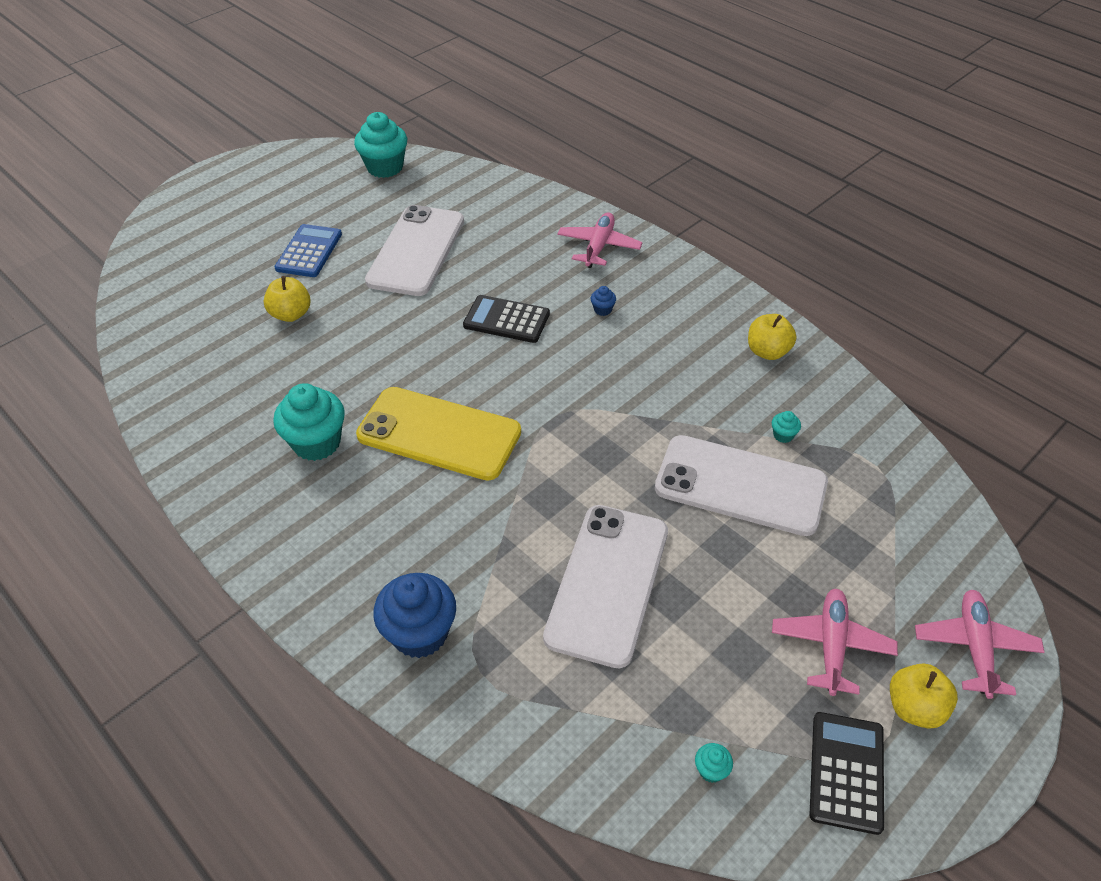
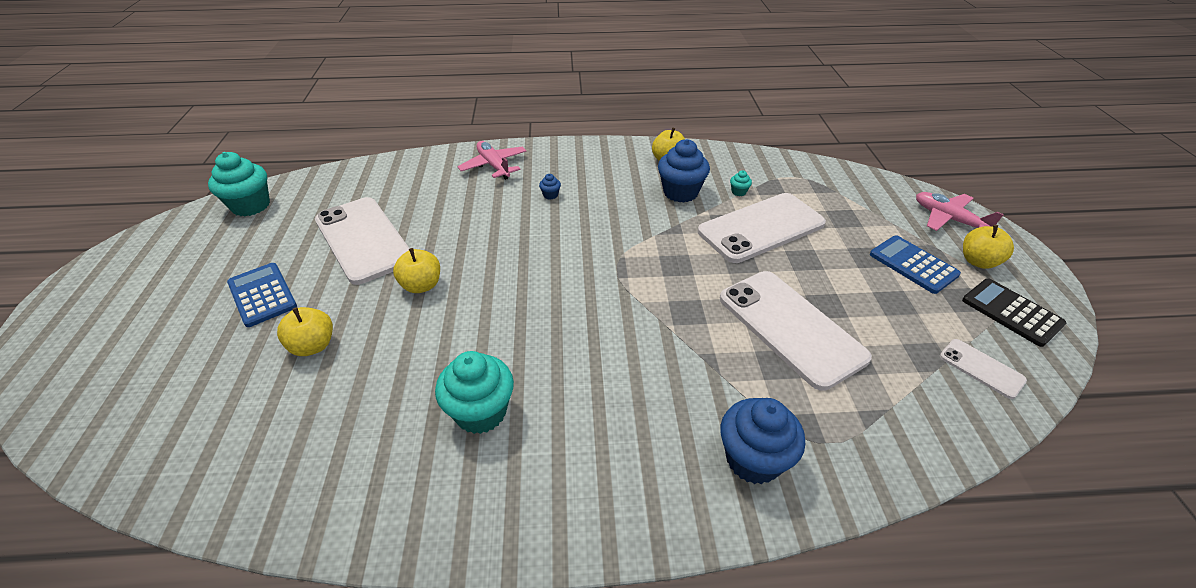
camera: 50 degrees left, 5 degrees down
(403, 319) = (421, 285): none -> yellow apple
(439, 434) = (562, 332): yellow phone -> none
(506, 320) = (499, 238): black calculator -> none
(711, 770) = (981, 368): turquoise cupcake -> white phone
(723, 392) = (680, 192): none -> blue cupcake
(831, 645) = (913, 265): pink plane -> blue calculator

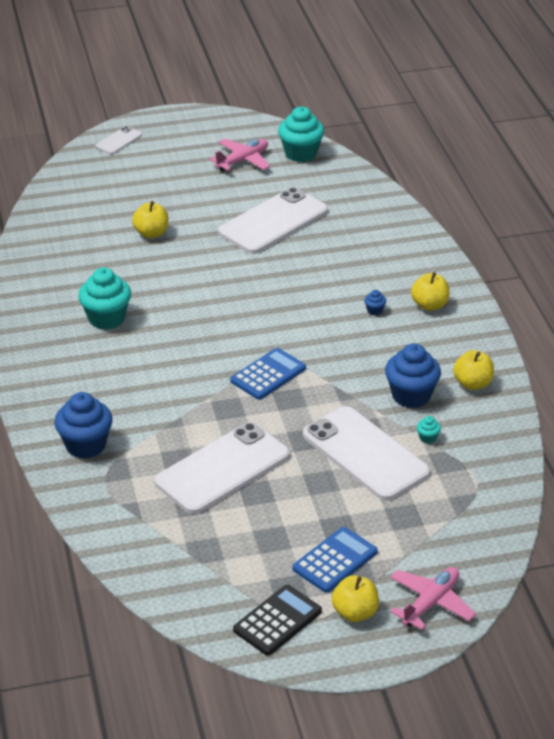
camera: 80 degrees right, 5 degrees down
(262, 295) = (196, 195): blue calculator -> blue calculator (268, 374)
(421, 285) = (225, 264): yellow apple -> yellow apple (429, 305)
(494, 166) = (414, 267): pink plane -> pink plane (243, 161)
(981, 368) = (196, 583): white phone -> white phone (118, 141)

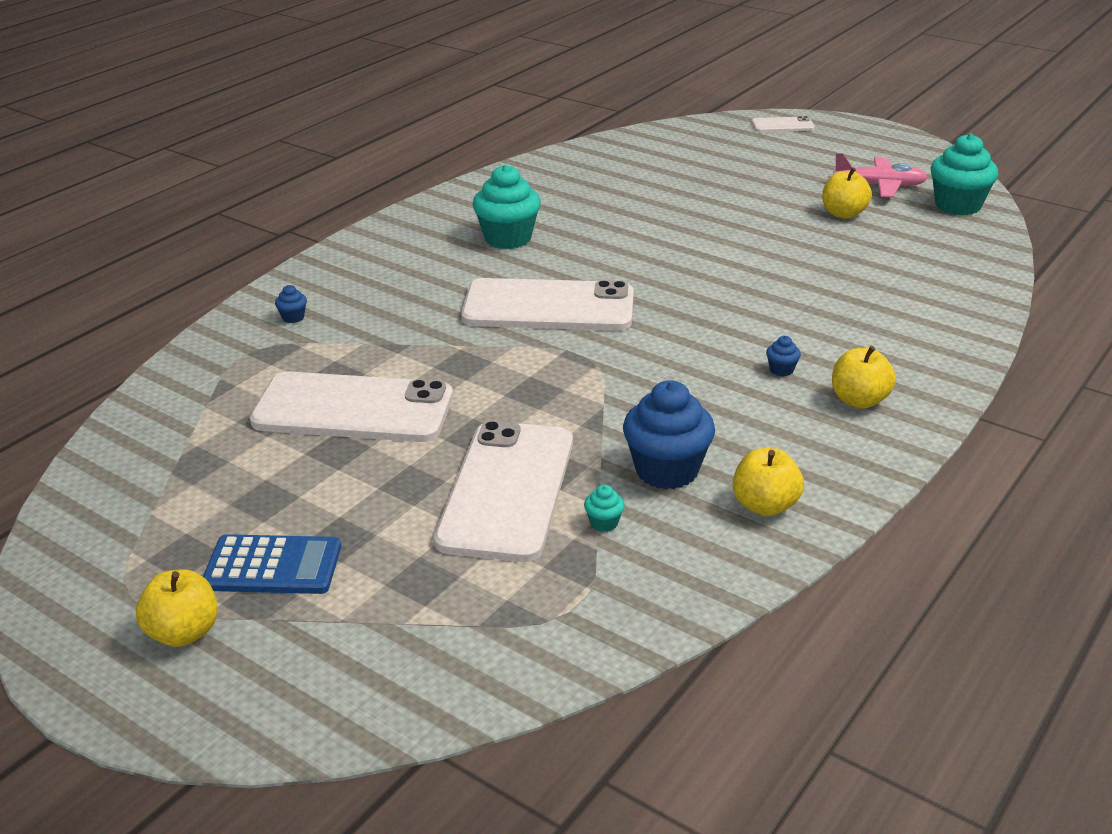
camera: 50 degrees right, 5 degrees down
(85, 445) = (293, 317): blue cupcake -> blue cupcake, size x0.42
(151, 233) = (676, 199): yellow apple -> yellow apple (843, 214)
(268, 374) = (557, 360): blue calculator -> none
(273, 222) = (817, 244): white phone -> white phone (548, 307)
(277, 620) = (112, 576): black calculator -> none
(431, 603) = (266, 693): pink plane -> none

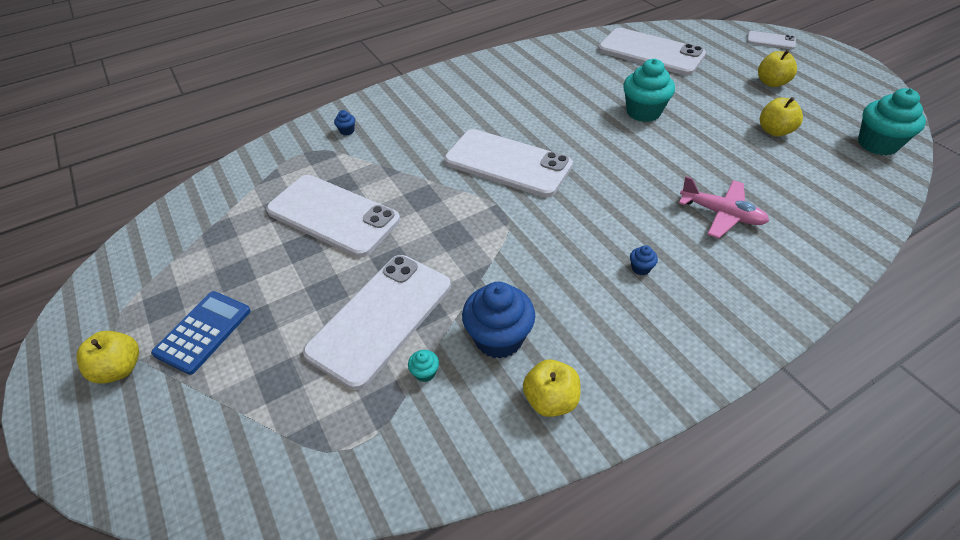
camera: 25 degrees right, 15 degrees up
(273, 566) = (203, 332): blue calculator -> blue calculator turned 90 degrees counterclockwise
(508, 238) = (516, 99): turquoise cupcake -> turquoise cupcake (643, 112)
(646, 160) = (650, 52): none -> white phone
(859, 400) = (686, 318): yellow apple -> yellow apple (771, 83)
(880, 186) = (819, 111): pink plane -> pink plane (721, 214)

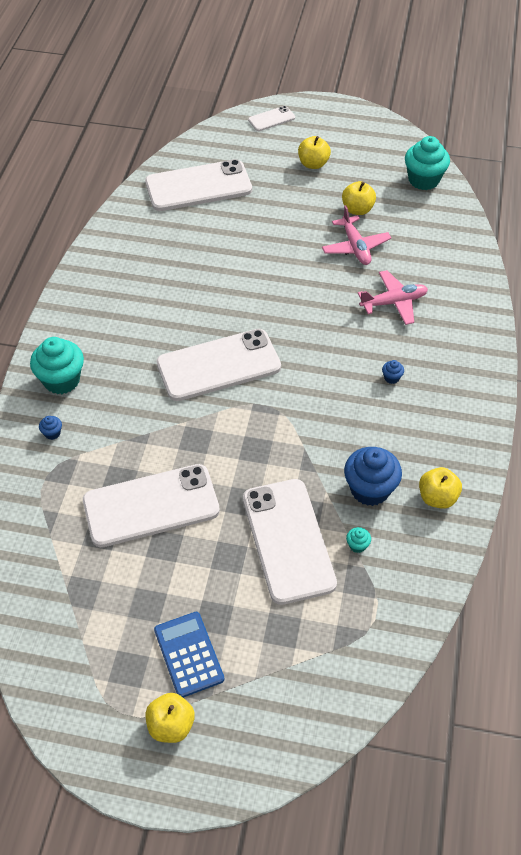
camera: 50 degrees left, 5 degrees up
(643, 112) = (258, 251): turquoise cupcake -> turquoise cupcake (61, 380)
(736, 154) = (355, 247): none -> pink plane

